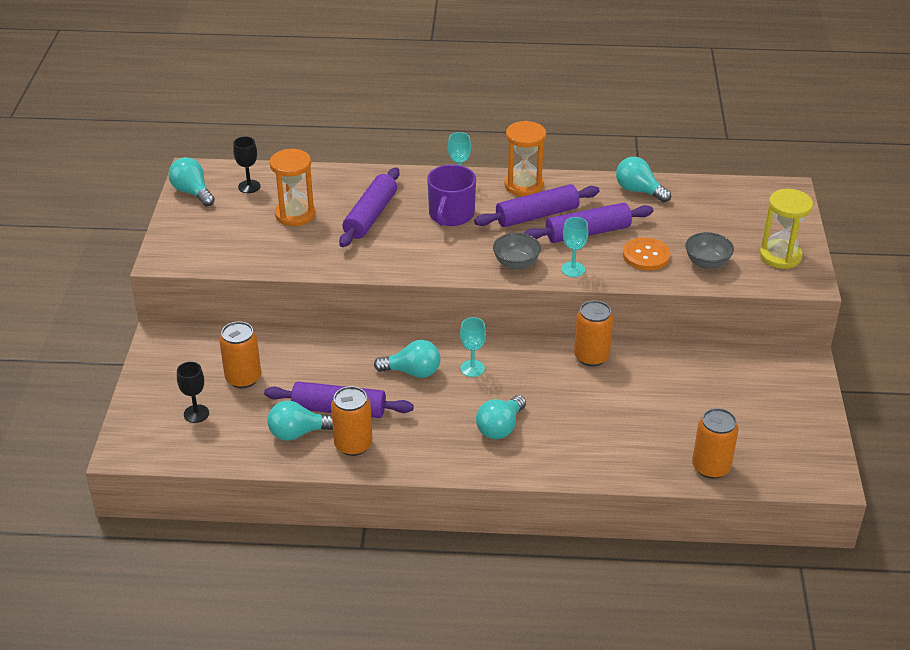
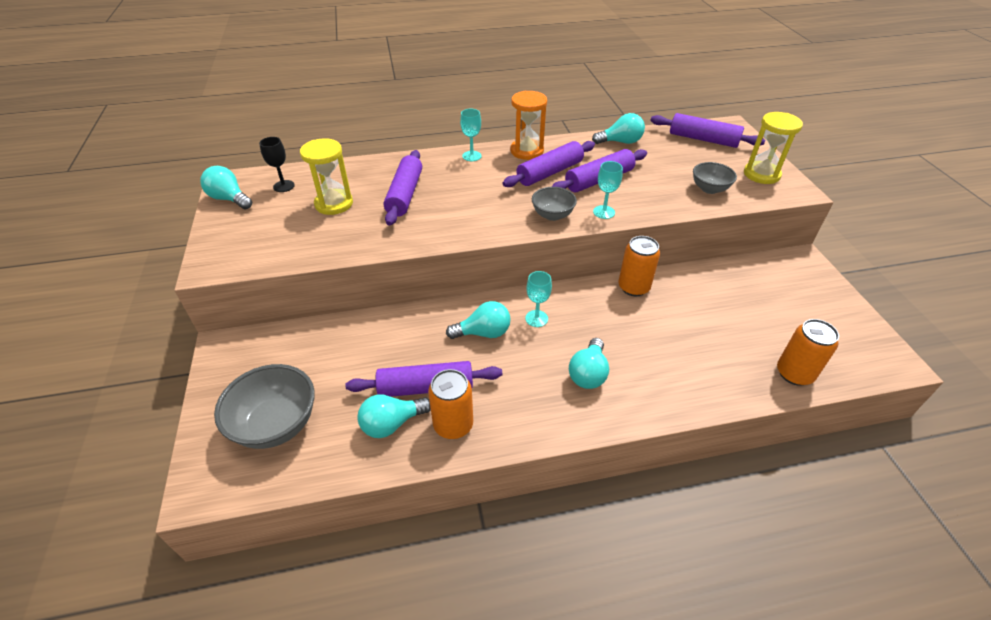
camera: 15 degrees left, 5 degrees up
(196, 413) = (276, 424): black goblet -> grey bowl
(243, 378) = (319, 373): orange can -> none
(295, 214) = (334, 204): orange hourglass -> yellow hourglass
(451, 215) = (476, 183): purple mug -> none
(638, 191) = (620, 142): turquoise light bulb -> turquoise light bulb turned 150 degrees clockwise
(646, 255) = (657, 191): orange button -> none
(741, 202) = (703, 139): none -> purple rolling pin

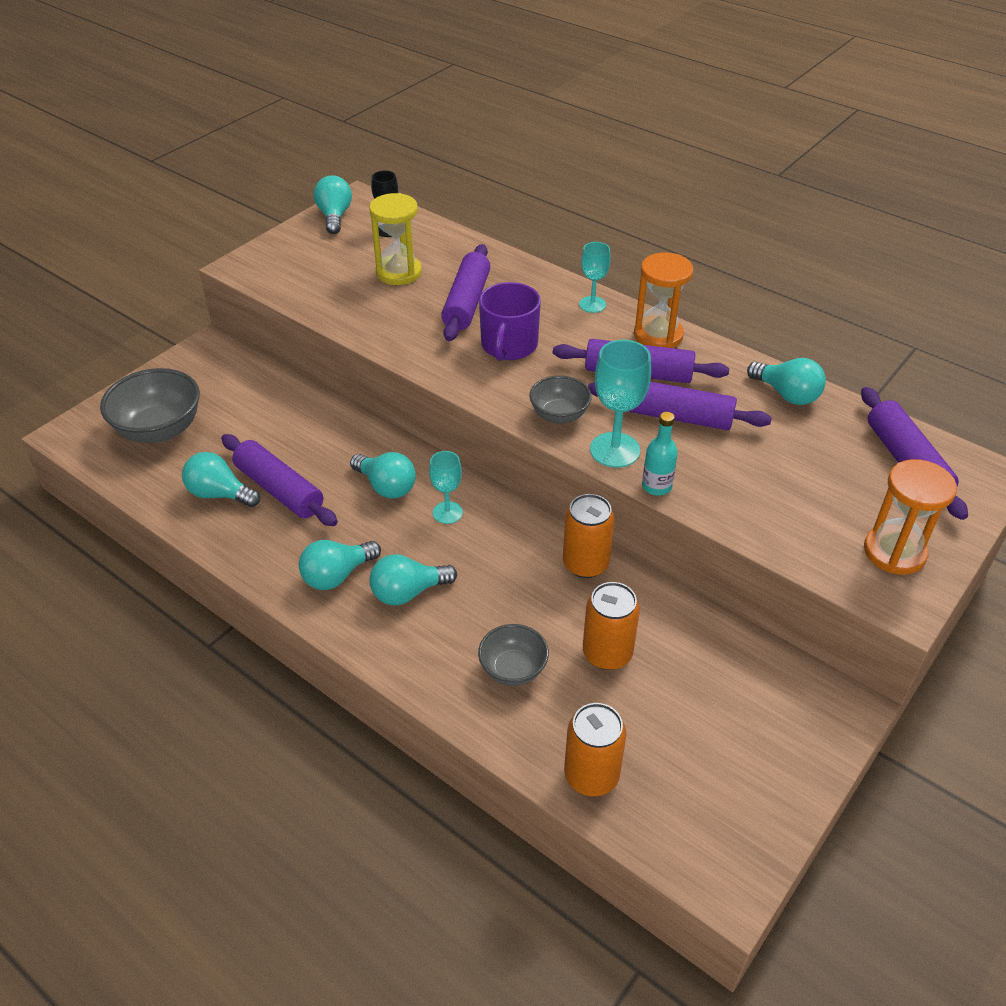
camera: 50 degrees right, 0 degrees up
(404, 194) = (466, 302): purple rolling pin -> purple rolling pin turned 45 degrees counterclockwise
(453, 425) = (253, 533): orange can -> orange can (607, 653)
(467, 200) = (509, 345): none -> purple mug
(540, 400) = (337, 575): none -> turquoise light bulb
(604, 212) = (615, 450): turquoise goblet -> turquoise goblet, size x1.59
(648, 214) = (656, 486): none -> turquoise bottle
(709, 189) = (786, 516): grey bowl -> grey bowl (513, 669)
(761, 174) = (894, 552): yellow hourglass -> orange hourglass

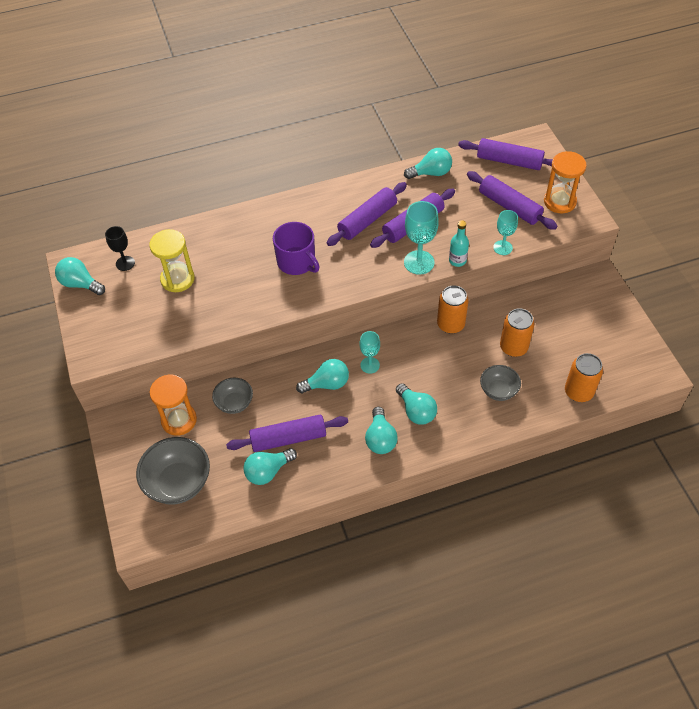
camera: 55 degrees left, 10 degrees up
(408, 592) = (416, 411): turquoise light bulb -> turquoise light bulb turned 45 degrees counterclockwise
(466, 302) = (239, 261): purple rolling pin -> purple rolling pin (509, 207)
(559, 415) = (374, 271): grey bowl -> grey bowl (234, 403)
(592, 304) = (292, 206): turquoise goblet -> turquoise goblet (502, 247)
(658, 335) = (343, 194): orange hourglass -> orange hourglass (179, 420)

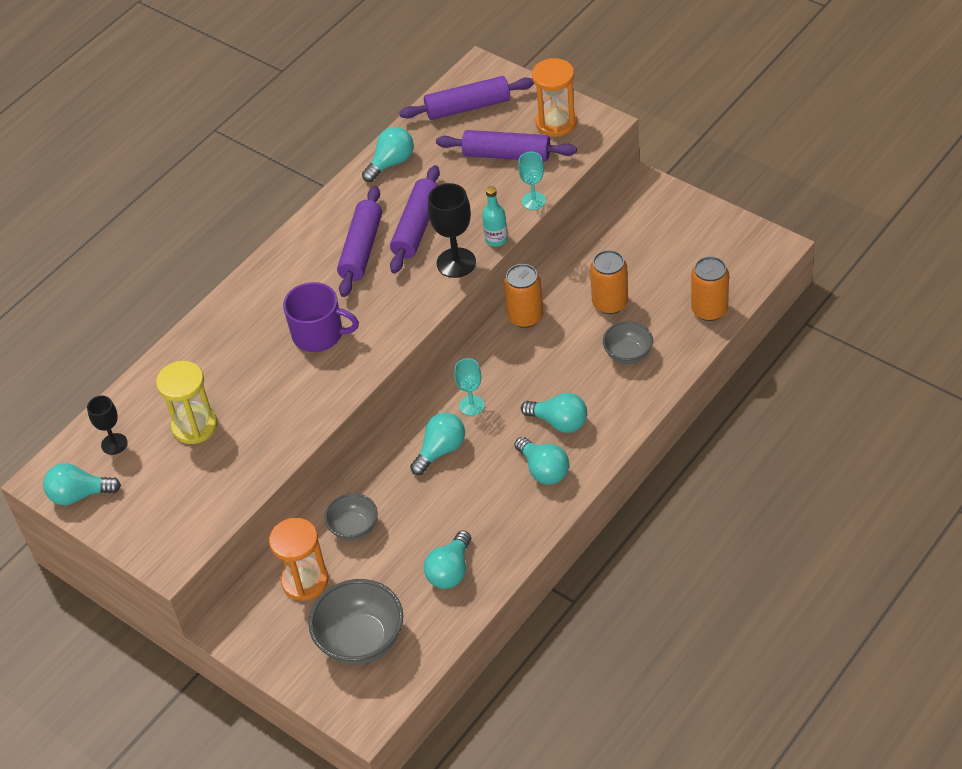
camera: 30 degrees left, 5 degrees down
(288, 438) = (444, 527): purple rolling pin -> none
(419, 262) = (456, 263): turquoise goblet -> black goblet

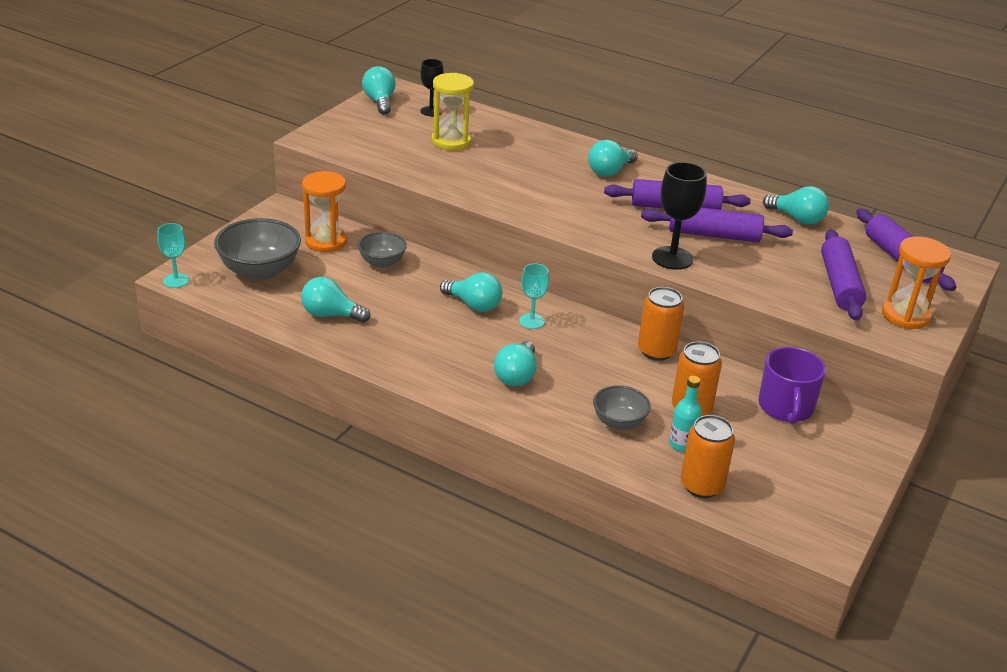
camera: 75 degrees right, 15 degrees down
(319, 334) = (563, 191): purple mug -> purple mug (786, 407)
(496, 239) = (712, 280): turquoise bottle -> turquoise bottle (682, 444)
(533, 201) = (777, 302): turquoise goblet -> turquoise goblet (176, 280)
(543, 470) = (453, 367): turquoise light bulb -> turquoise light bulb (610, 171)

